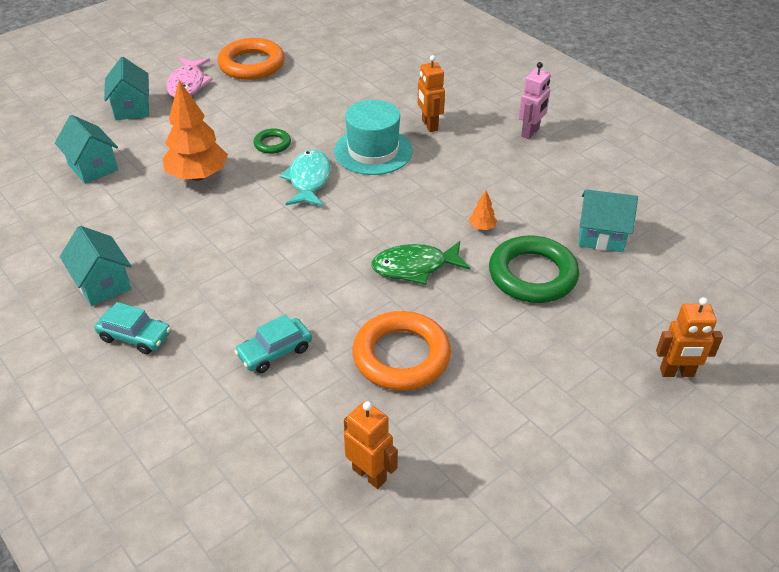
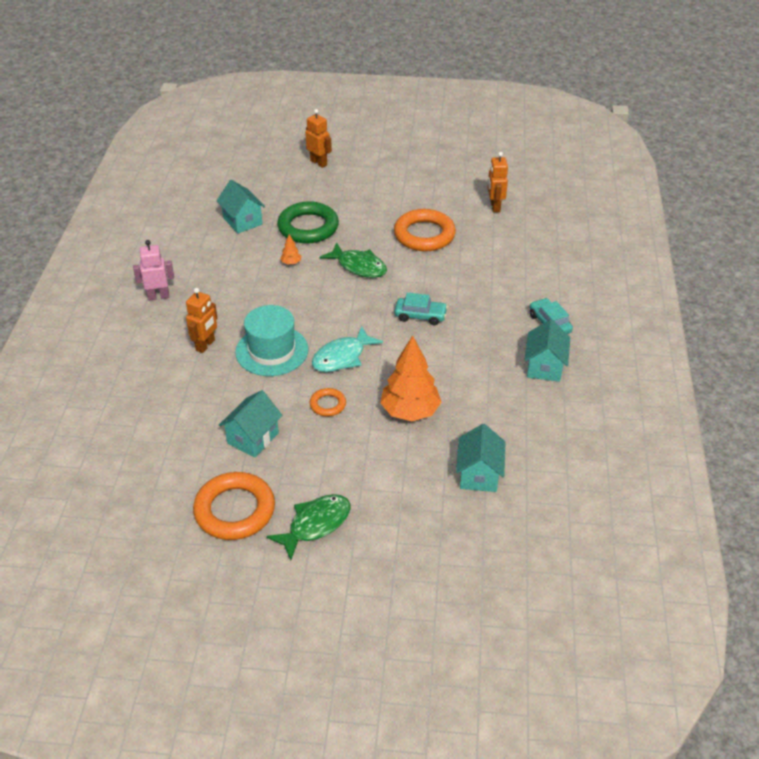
camera: 135 degrees left, 0 degrees up
(132, 108) = (392, 527): turquoise house -> turquoise house (253, 438)
(188, 84) = (315, 525): pink fish -> green fish
(272, 144) = (328, 404): green ring -> orange ring
(275, 352) = (483, 272): turquoise car -> turquoise car (420, 316)

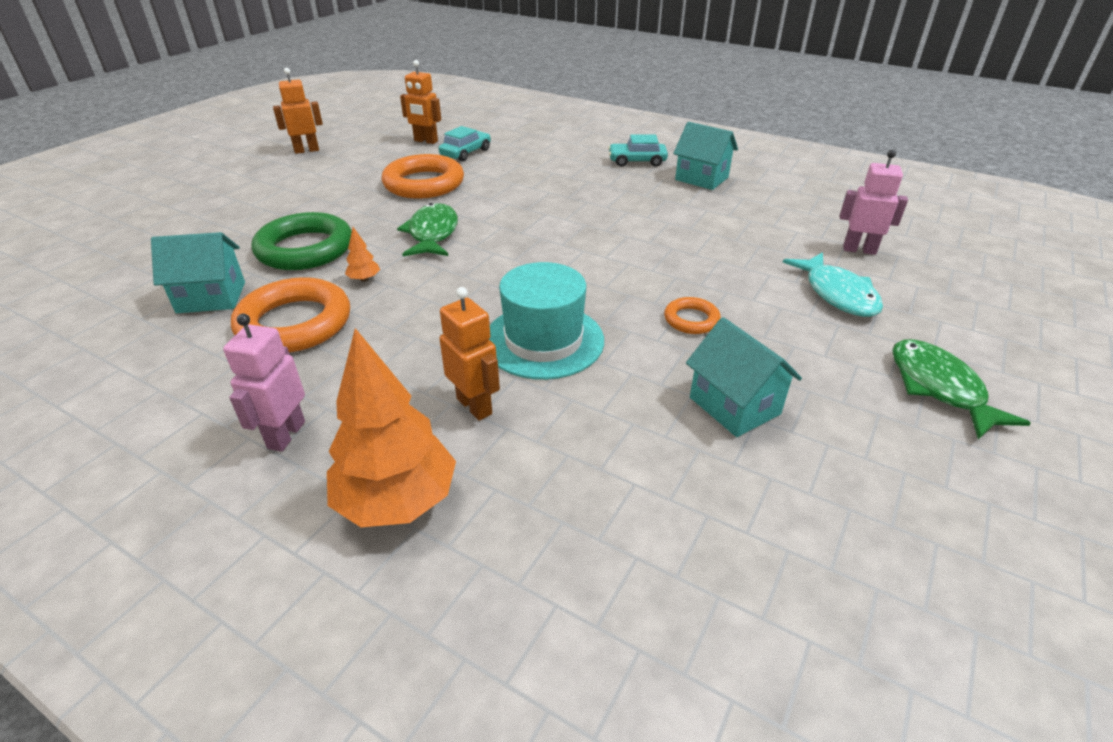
camera: 65 degrees left, 5 degrees down
(235, 510) = (902, 466): orange ring -> orange ring (294, 323)
(319, 163) = (182, 210): orange robot -> orange robot (306, 150)
(342, 357) = (601, 286): turquoise fish -> turquoise fish (837, 294)
(358, 266) = (432, 234): green fish -> green fish turned 60 degrees counterclockwise
(410, 411) = (735, 265): orange tree -> orange tree (397, 500)
(420, 316) = (566, 219): turquoise car -> turquoise car (466, 153)
(479, 475) = (859, 250): turquoise house -> pink robot

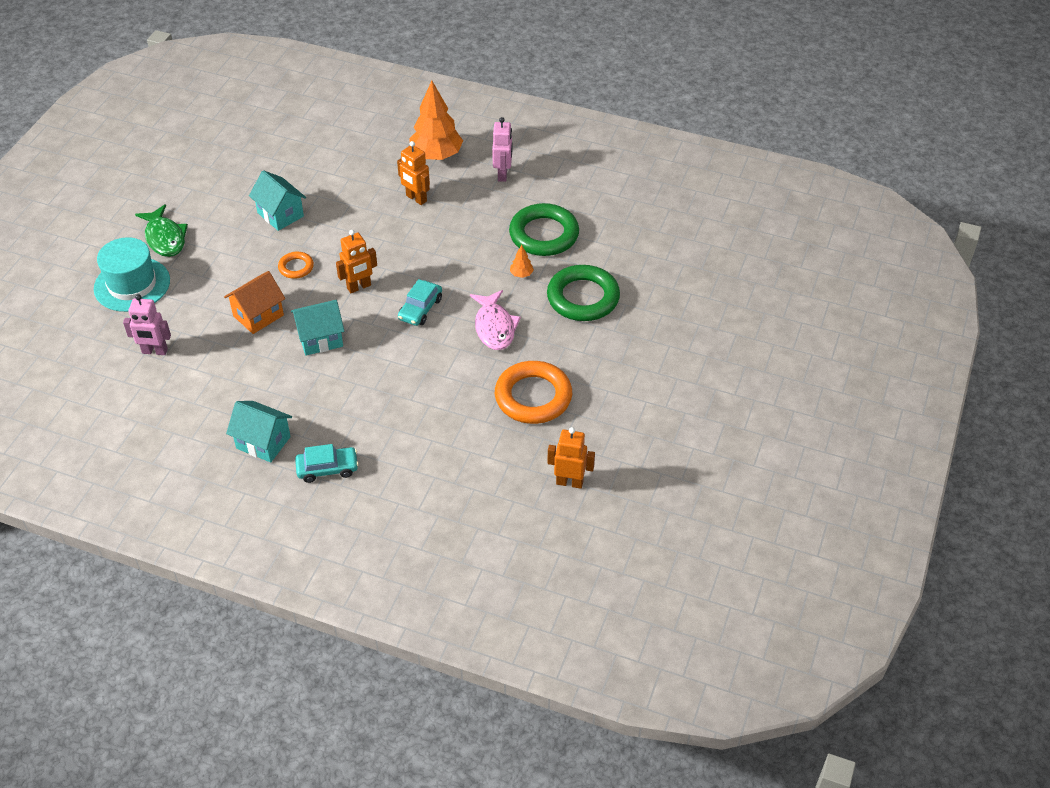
camera: 170 degrees right, 10 degrees up
(211, 297) = (612, 247): turquoise house -> turquoise house (320, 339)
(294, 323) = (544, 234): orange ring -> green ring
(306, 150) = (687, 443): orange robot -> orange robot (359, 287)
(432, 234) = (494, 327): green fish -> pink fish
(466, 153) = (514, 461): turquoise car -> turquoise car (420, 309)
(543, 341) = (387, 241): turquoise hat -> turquoise hat (132, 284)
(735, 270) = (258, 316): none -> orange house
(837, 294) = (192, 301): turquoise fish -> none

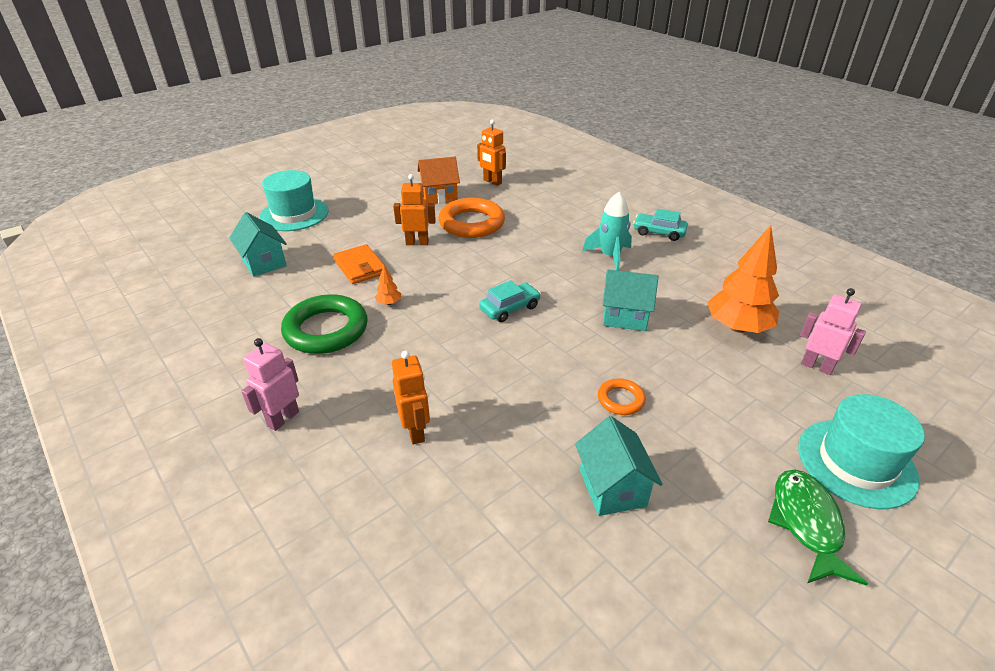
camera: 150 degrees left, 10 degrees down
(258, 316) = (685, 361): orange house -> orange house (439, 196)
(263, 442) = (708, 261): turquoise house -> turquoise house (264, 263)
(359, 287) = (558, 350): orange robot -> orange robot (417, 242)
(364, 407) = (610, 256): none -> turquoise rocket
(436, 155) = (329, 491): orange tree -> orange tree (737, 327)
(494, 327) = (456, 272): pink fish -> none
(583, 298) = (360, 267): green ring -> orange wallet
(721, 332) = (294, 214): none -> turquoise hat

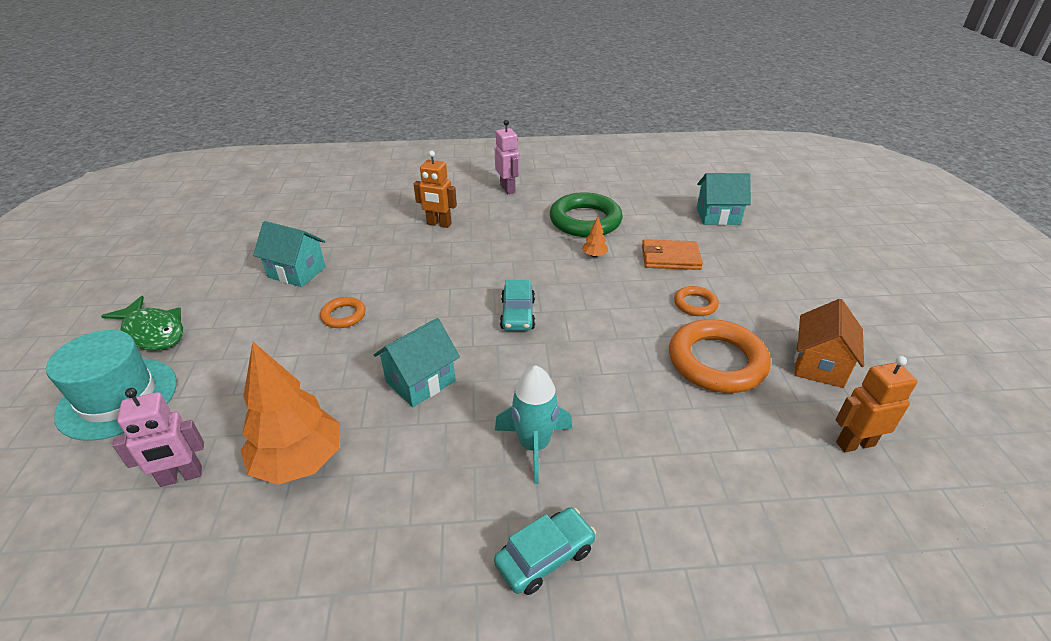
camera: 125 degrees right, 0 degrees up
(294, 214) = (817, 249): turquoise hat -> none
(417, 242) = (695, 304): orange robot -> orange ring

